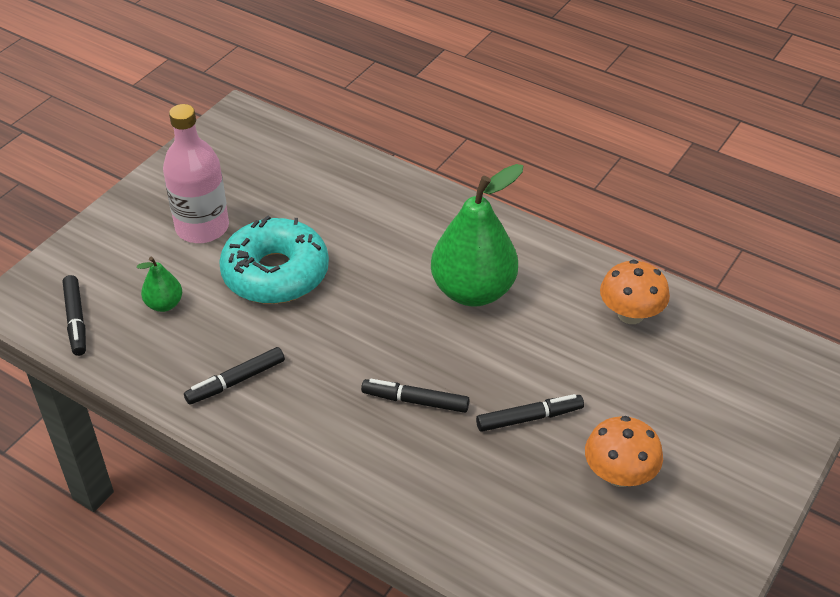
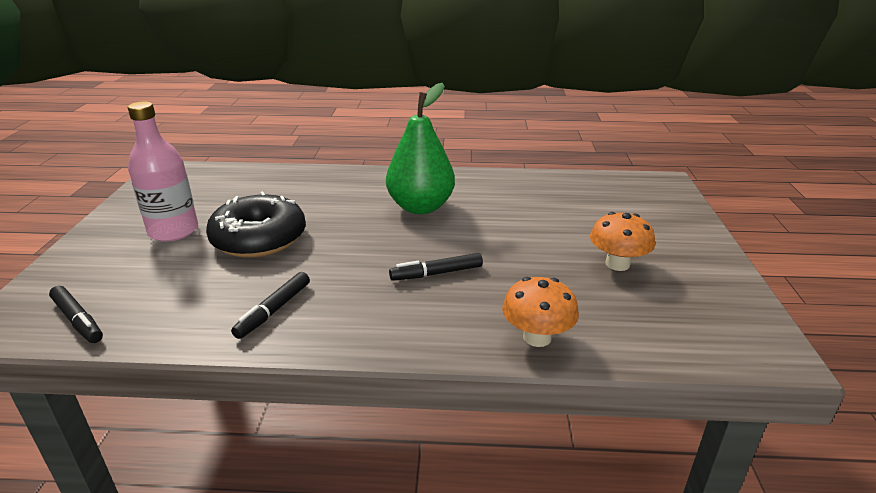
camera: 30 degrees left, 15 degrees down
(164, 304) = (167, 284): green pear -> none
(275, 273) = (259, 238): turquoise donut -> black donut
(529, 418) = (526, 256): black marker -> none
(630, 314) = (532, 190): orange mushroom -> orange mushroom (537, 337)

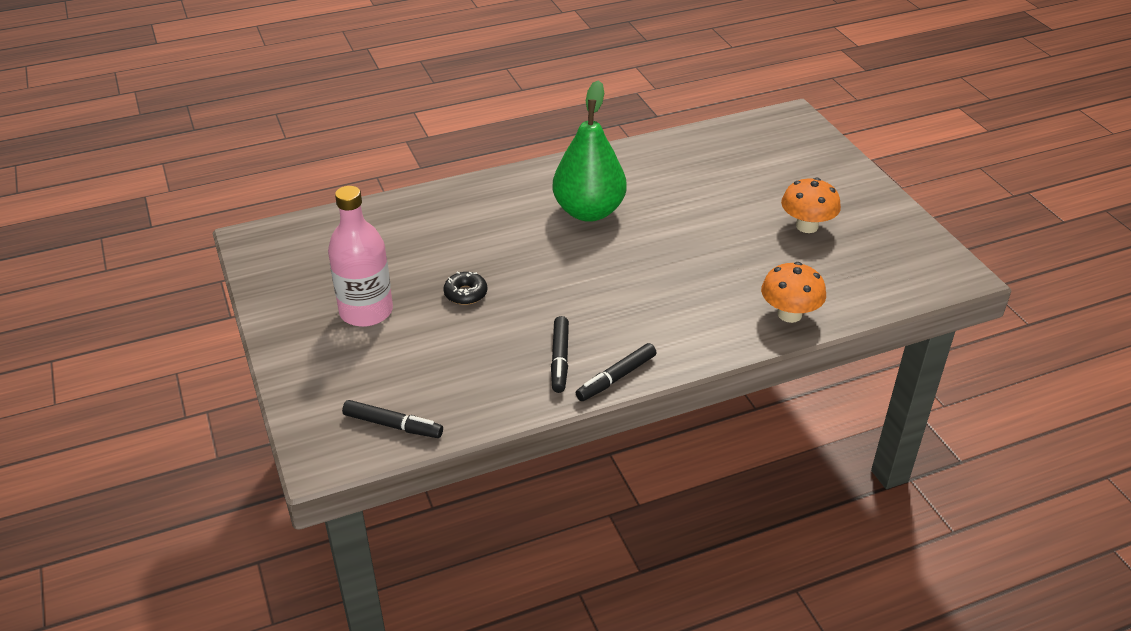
camera: 25 degrees left, 10 degrees up
(259, 238) = (465, 294): black donut -> black donut, size x0.43
(437, 273) = (666, 281): black marker -> black marker (616, 378)

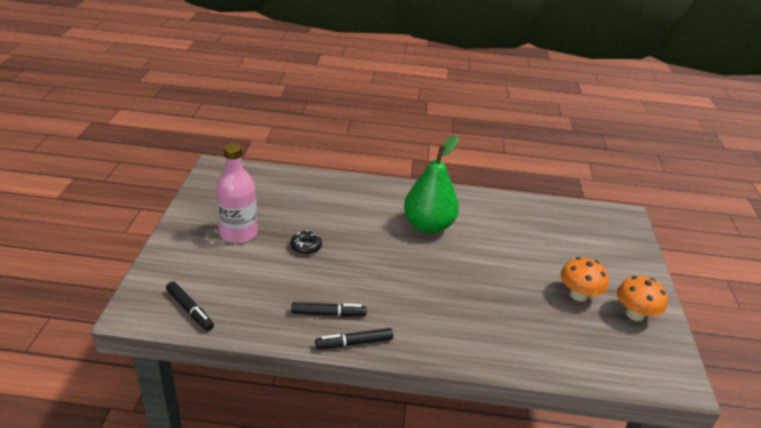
camera: 25 degrees right, 5 degrees down
(560, 359) = (328, 314): black marker -> black marker turned 120 degrees counterclockwise
(789, 314) = (516, 353): orange mushroom -> orange mushroom (635, 314)

